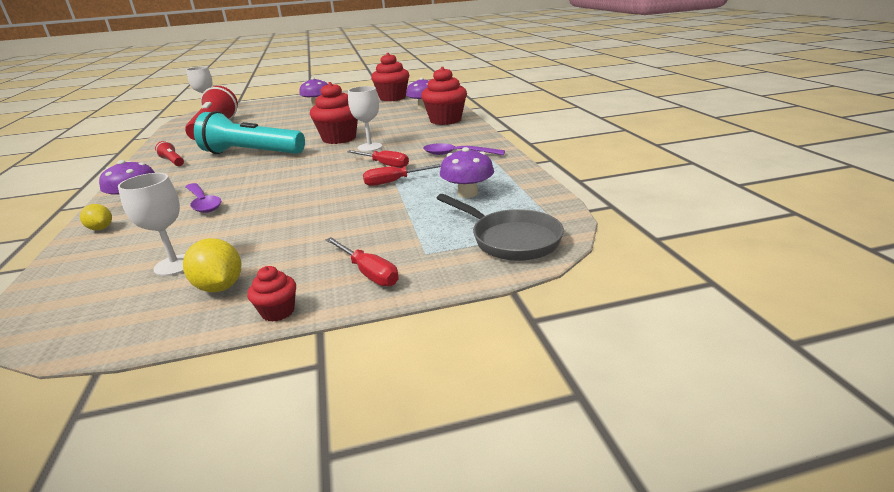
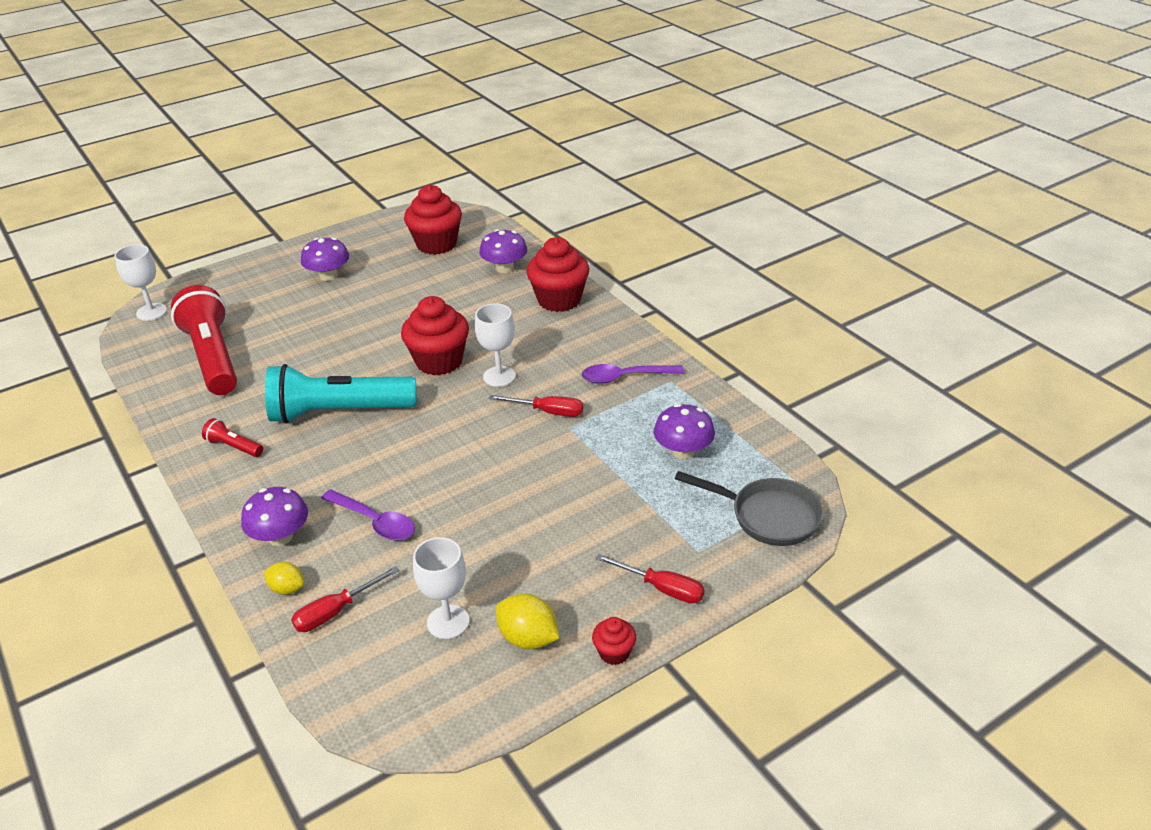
camera: 20 degrees left, 10 degrees up
(395, 181) = (585, 443): red screwdriver -> red screwdriver (336, 611)

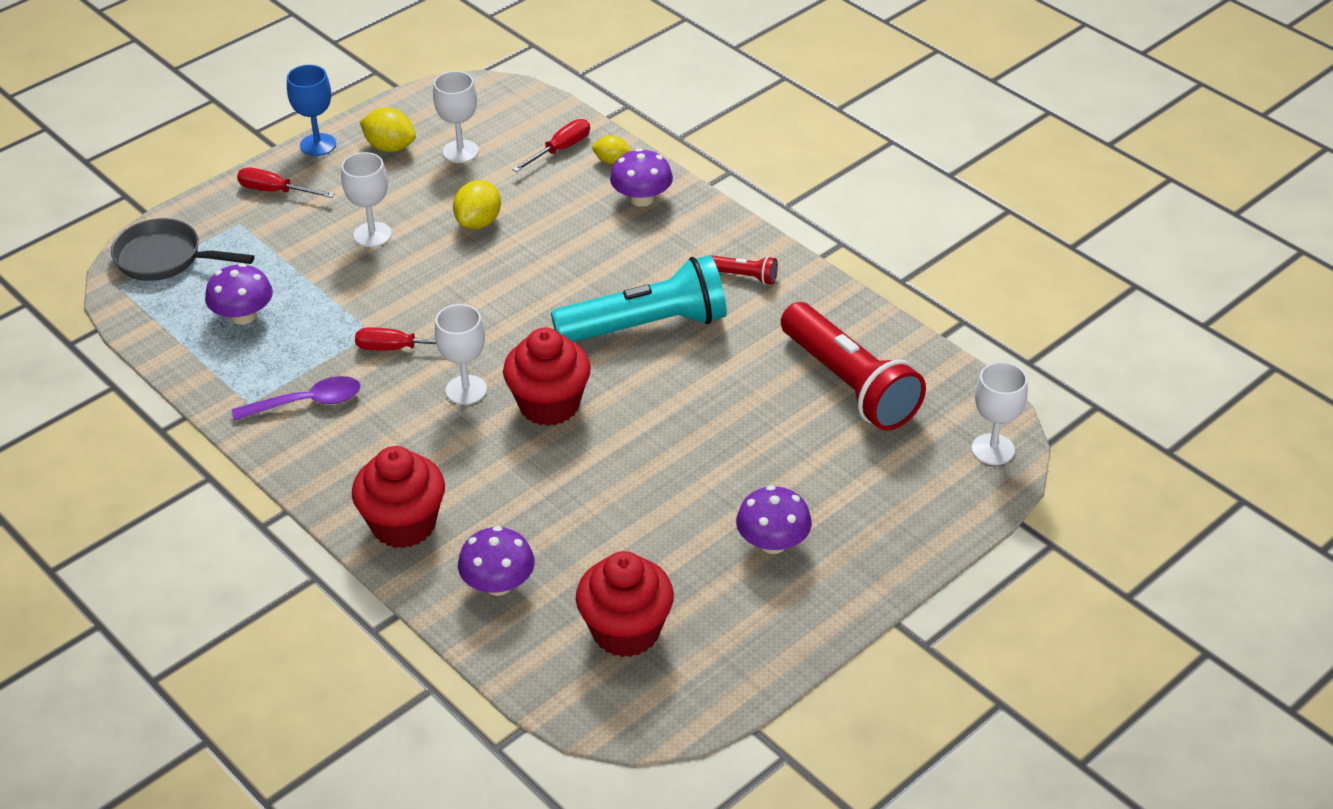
camera: 170 degrees right, 5 degrees up
(375, 522) = (555, 219): purple spoon -> none
(451, 526) = (479, 222): none -> yellow lemon
(560, 522) = (372, 235): none -> white goblet
(614, 652) = (318, 145): red cupcake -> blue goblet

